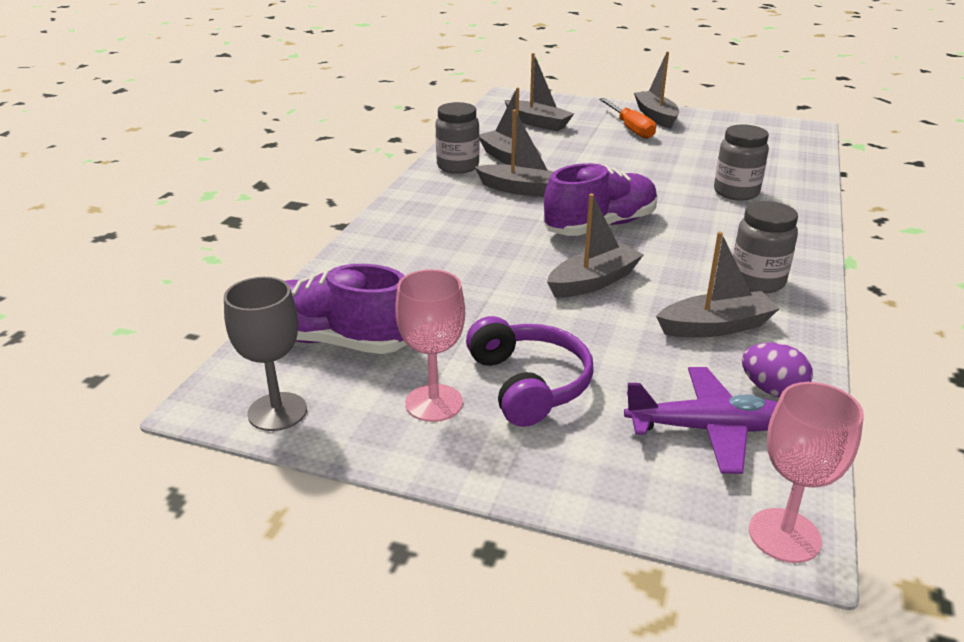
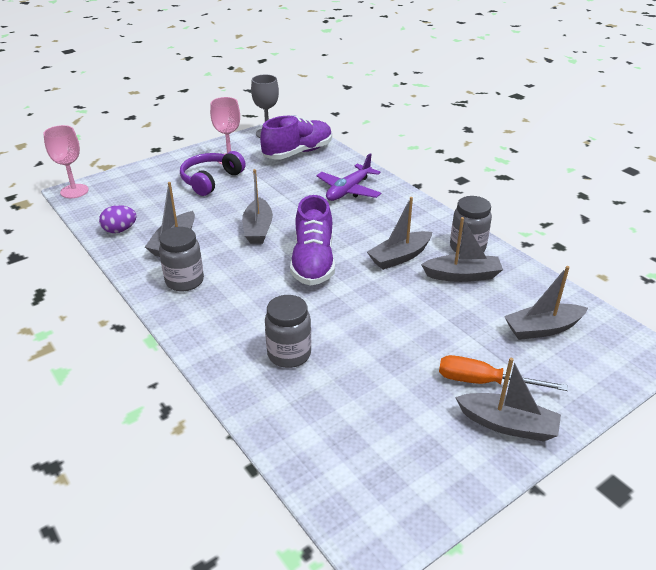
camera: 125 degrees right, 5 degrees up
(529, 384) = (211, 180): purple headphones -> purple headphones turned 105 degrees clockwise
(707, 429) = (129, 203): purple plane -> purple plane (348, 190)

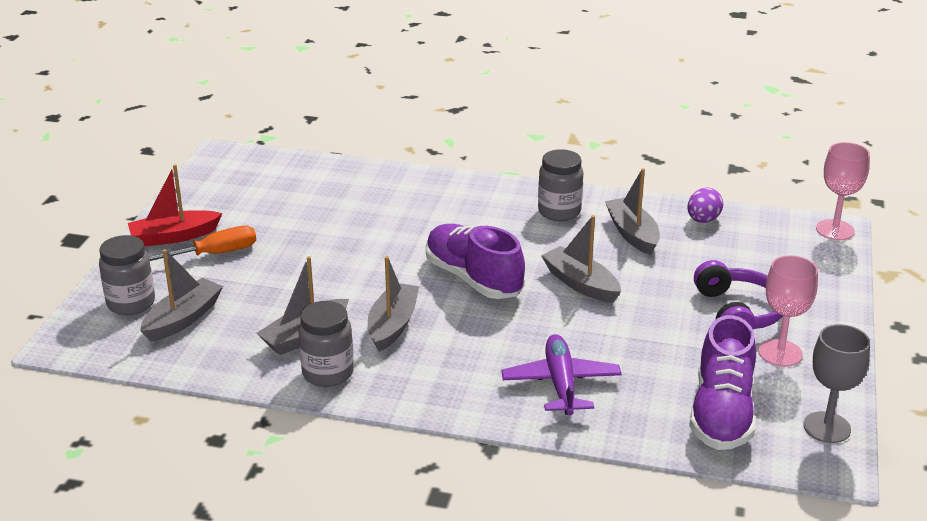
camera: 140 degrees right, 5 degrees down
(289, 354) = (390, 206): grey jar -> grey jar (131, 303)
(507, 425) = (174, 236): grey boat -> red boat

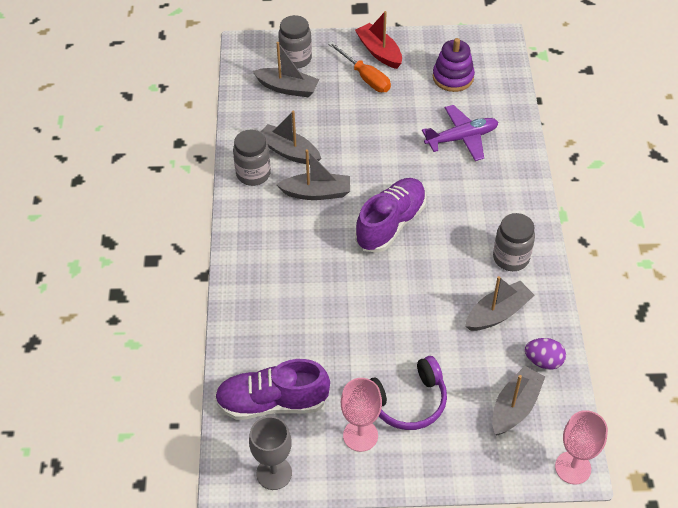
camera: 75 degrees right, 20 degrees up
(261, 195) = (453, 77): none -> purple stacking toy
(561, 383) = (279, 300): purple plane -> purple plane (462, 138)
(581, 284) = (409, 290): grey boat -> grey boat (515, 407)

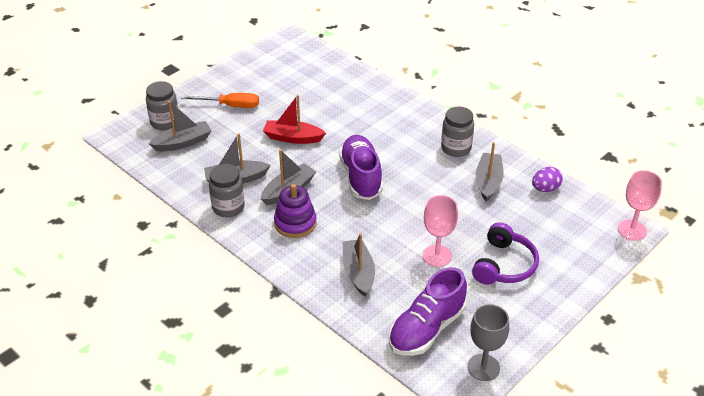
camera: 45 degrees left, 10 degrees down
(360, 435) = (503, 304): pink goblet -> pink goblet (437, 256)
(379, 52) = (220, 86): red boat -> red boat (293, 138)
(453, 77) = (289, 74): purple stacking toy -> purple stacking toy (295, 223)
(462, 138) = (340, 103): purple plane -> none
(515, 407) = (563, 223): grey boat -> grey boat (358, 273)

